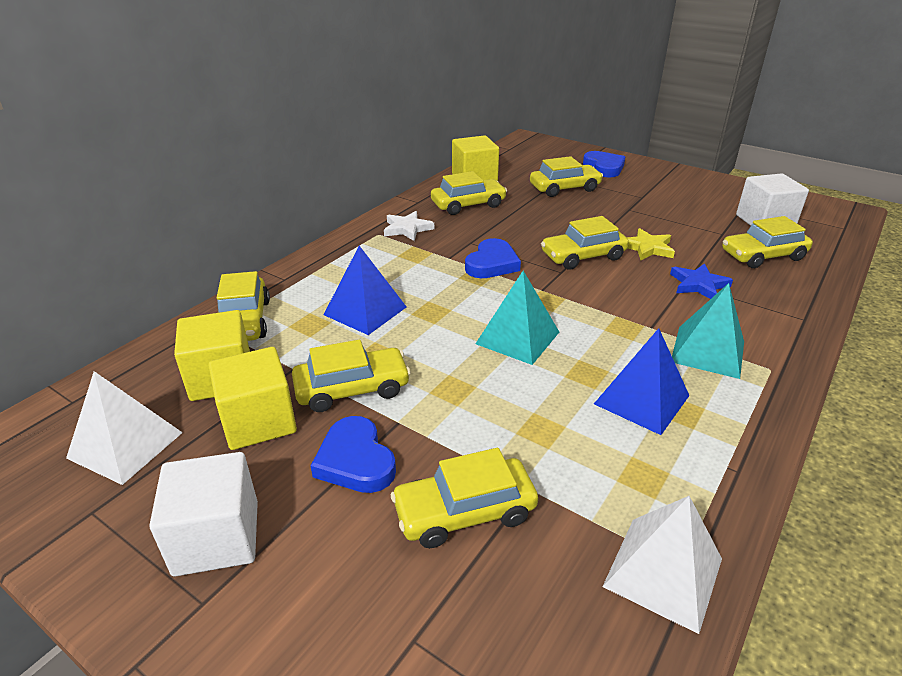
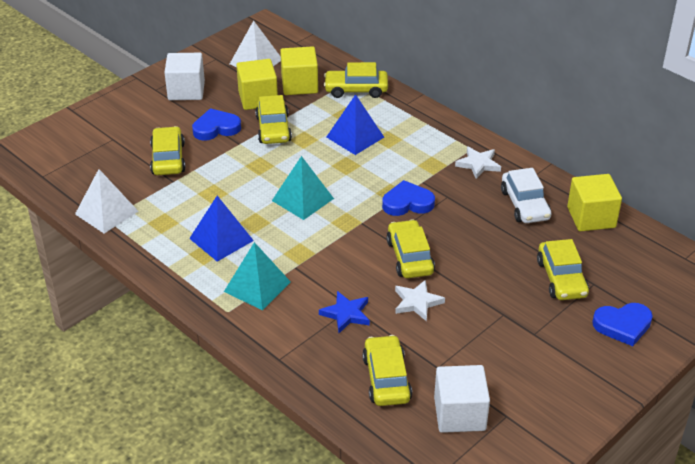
camera: 100 degrees right, 5 degrees up
(468, 205) = (525, 205): yellow car -> white car
(492, 264) = (407, 203): blue heart -> blue heart turned 135 degrees clockwise
(647, 248) = (417, 302): yellow star -> white star

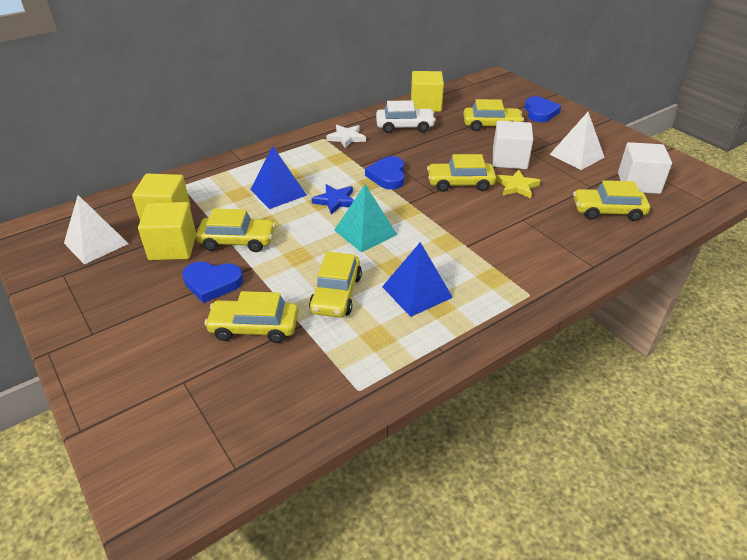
camera: 80 degrees left, 0 degrees up
(106, 212) = (344, 391): white pyramid -> white pyramid (576, 156)
(186, 90) = (116, 304): white cube -> white cube (509, 160)
(216, 128) = (212, 283): blue heart -> blue heart turned 75 degrees counterclockwise
(257, 286) = (494, 272): turquoise pyramid -> none
(346, 314) = (532, 223): blue star -> blue star (335, 201)
(356, 90) = (200, 183): yellow car -> yellow car (336, 294)
(417, 302) = (517, 186): white star -> yellow star

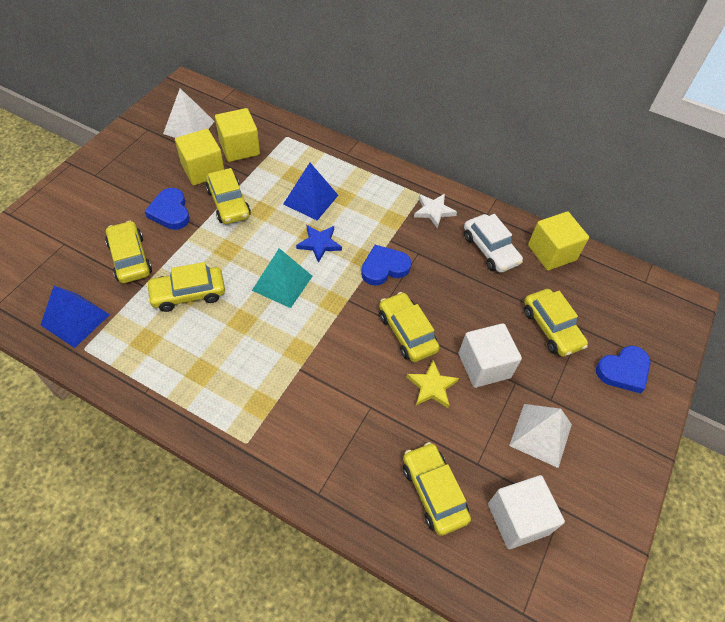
camera: 60 degrees right, 15 degrees up
(417, 292) = (213, 350): blue pyramid -> blue pyramid (75, 319)

